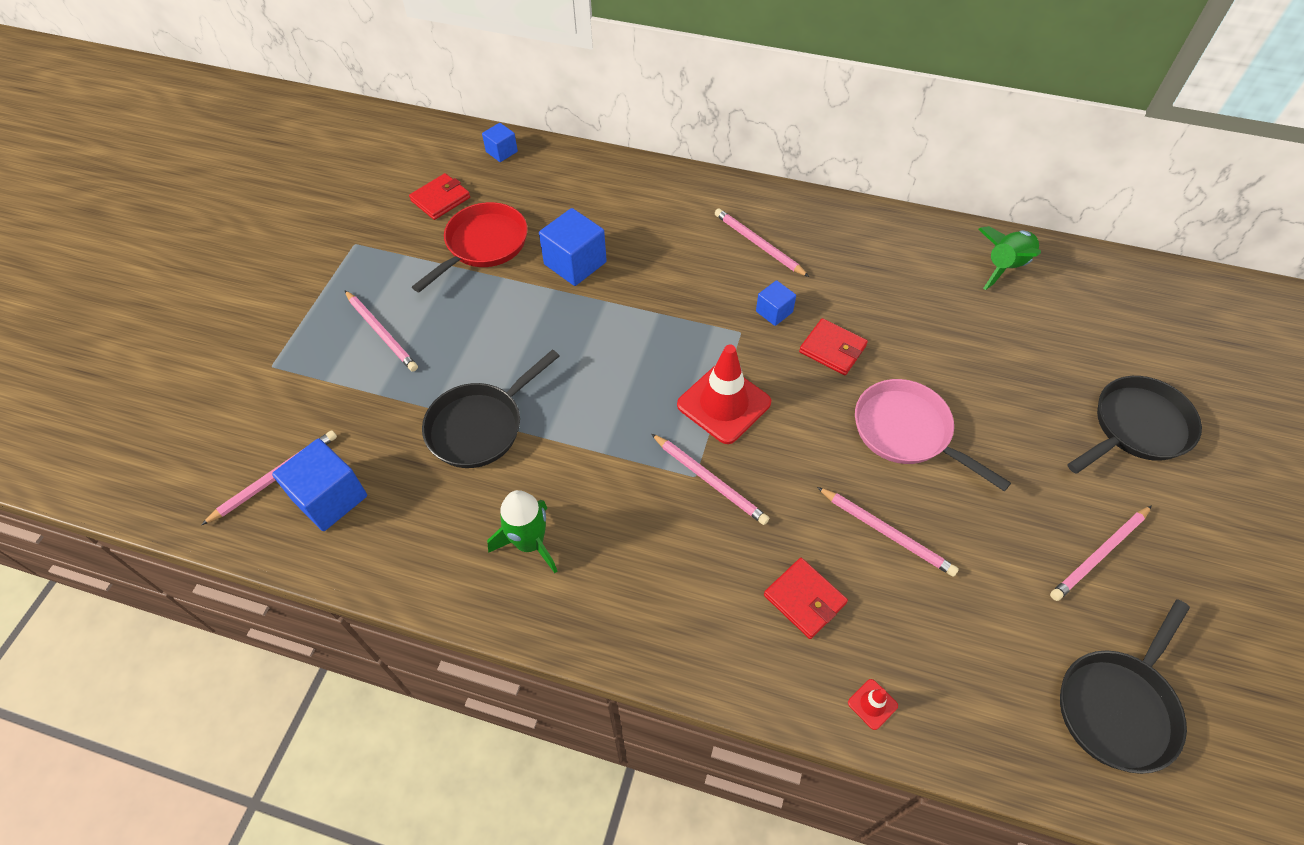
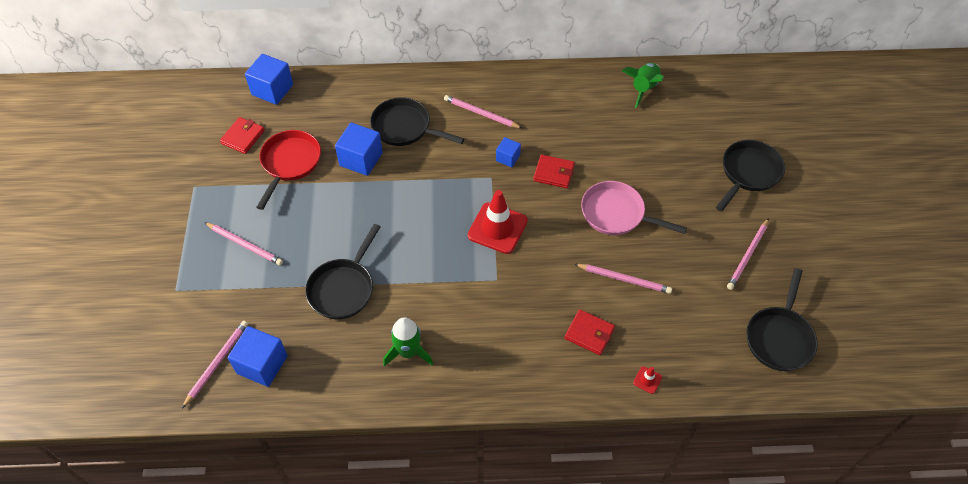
camera: 20 degrees left, 0 degrees up
(501, 152) = (272, 90): blue cube -> blue cube, size x1.77
(649, 237) = (405, 127): none -> black pan
(710, 480) = (507, 279): pink pencil -> none

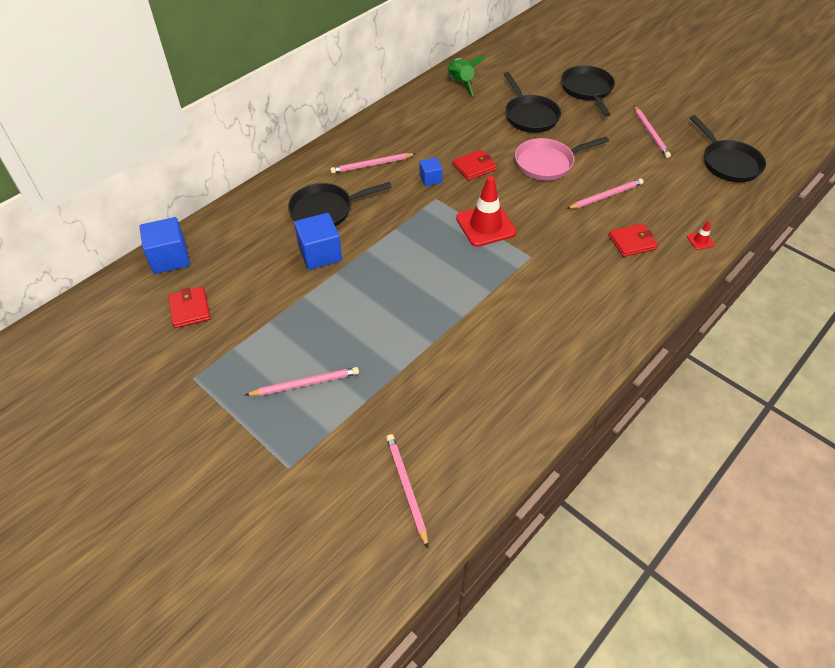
camera: 45 degrees left, 5 degrees down
(262, 364) = (445, 455): blue cube -> none
(290, 163) = (262, 298): red pan -> none
(343, 288) = (432, 348): black pan -> black pan (530, 116)
(408, 352) = (540, 349): green rocket -> none

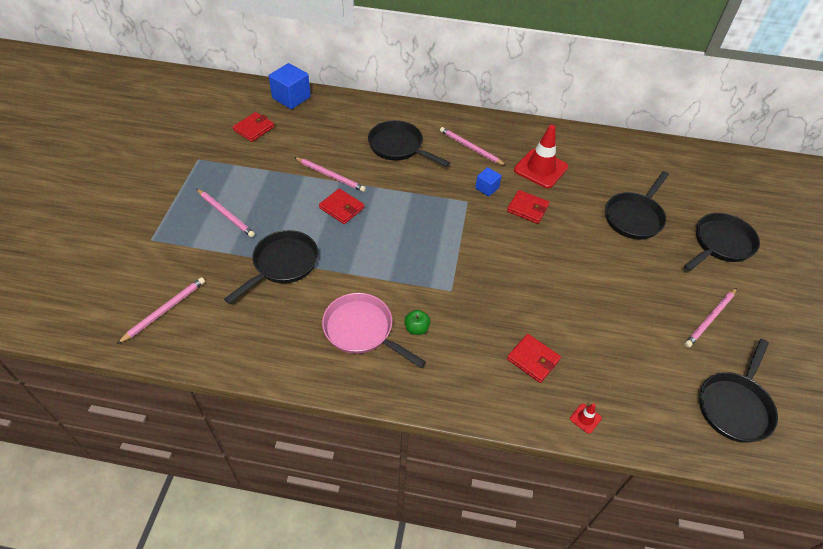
camera: 55 degrees right, 0 degrees up
(320, 254) = (352, 164): blue cube -> none
(374, 286) = (341, 208): none -> red wallet
(414, 362) = (283, 264): none -> black pan
(460, 83) = (627, 154): green rocket -> none
(486, 225) = (463, 245): red traffic cone -> red traffic cone (540, 168)
(547, 163) = (582, 255): pink pan -> pink pan (362, 330)
(557, 297) = (416, 328): none -> green apple
(606, 196) = (578, 315): pink pencil -> pink pencil (330, 176)

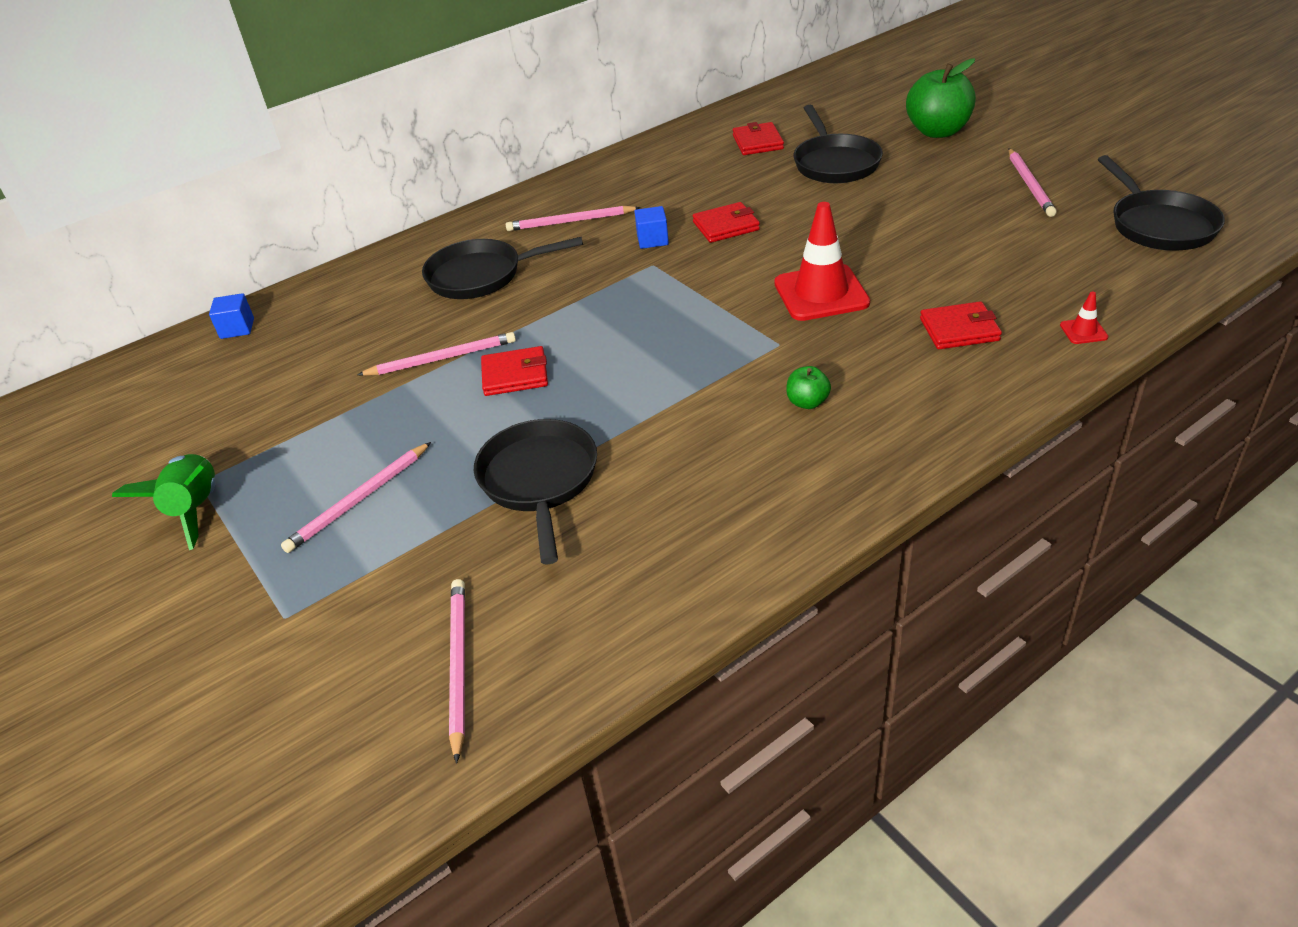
camera: 40 degrees left, 10 degrees down
(183, 170) = (195, 510): none -> green rocket
(226, 214) = (359, 500): pink pencil -> pink pencil turned 135 degrees clockwise
(254, 129) = (235, 392): red wallet -> red wallet (757, 142)
(291, 98) = (237, 328): blue cube -> blue cube, size x0.57
(362, 330) = (754, 454): pink pan -> none
(540, 168) = (678, 188): red traffic cone -> red traffic cone (821, 293)
(720, 244) = (937, 131): black pan -> green apple

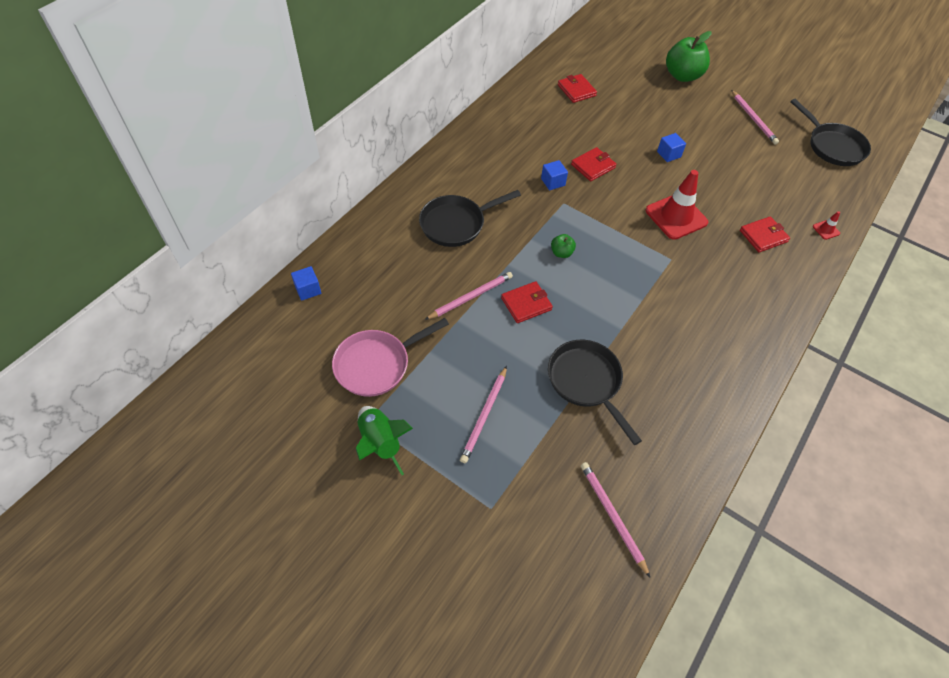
camera: 25 degrees left, 15 degrees up
(259, 419) = (376, 364): none -> pink pan
(570, 222) = (490, 170): pink pencil -> none
(807, 402) = (707, 300): green apple -> green apple (561, 253)
(834, 163) = (633, 107): black pan -> none
(856, 219) = (668, 154): none -> blue cube

